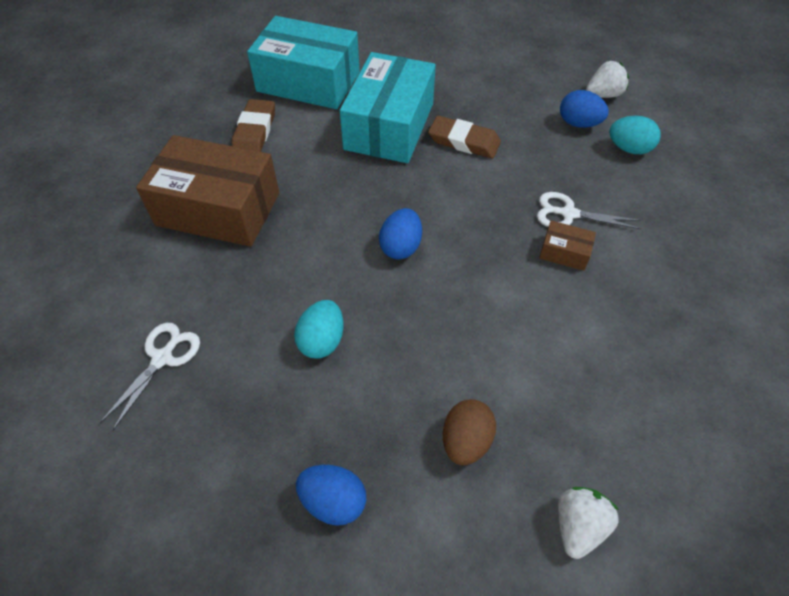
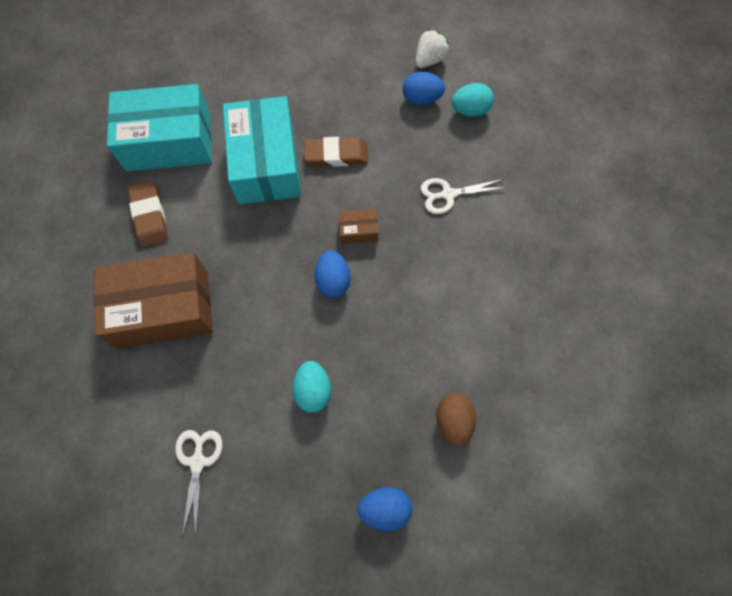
camera: 25 degrees left, 15 degrees up
(564, 252) = (458, 232): brown box -> brown box (358, 230)
(578, 526) = (549, 446): white strawberry -> none

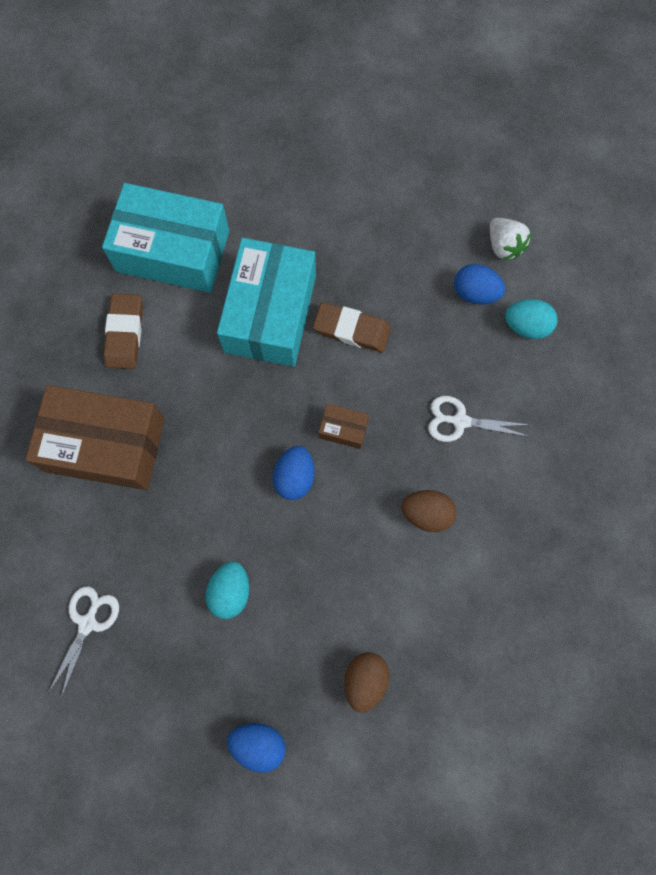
camera: 20 degrees right, 5 degrees up
(429, 60) = (504, 246): white strawberry -> white strawberry turned 90 degrees clockwise
(450, 272) = (426, 513): none -> brown egg

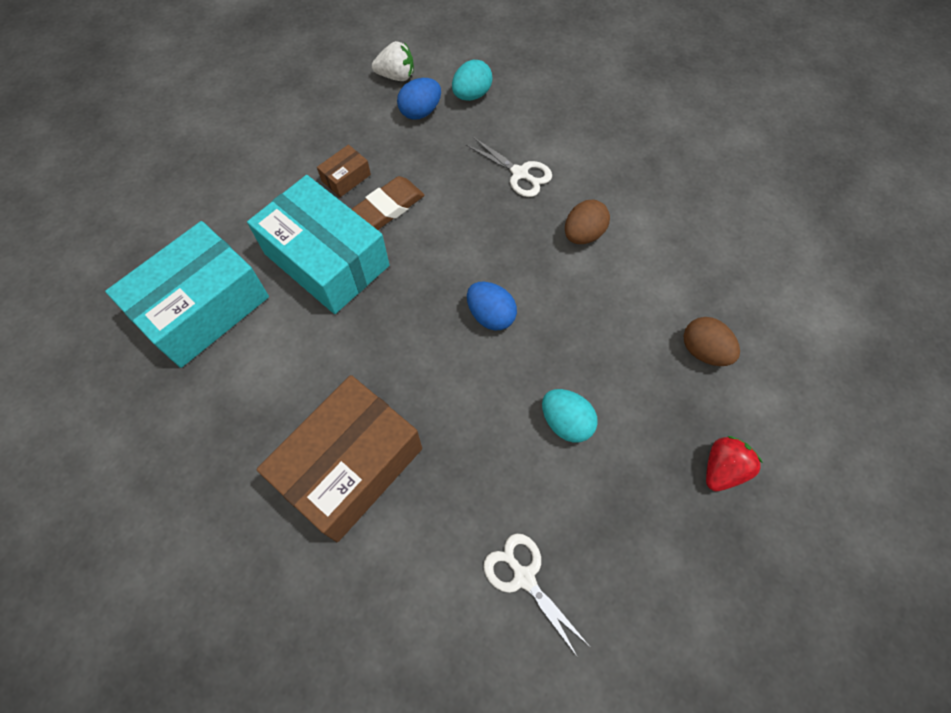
camera: 60 degrees left, 10 degrees down
(125, 333) = (250, 391): brown eraser -> none
(258, 743) = (722, 469): blue egg -> red strawberry
(343, 429) = (471, 257): brown box -> brown box (346, 178)
(460, 421) = (520, 173): white scissors -> white scissors turned 90 degrees counterclockwise

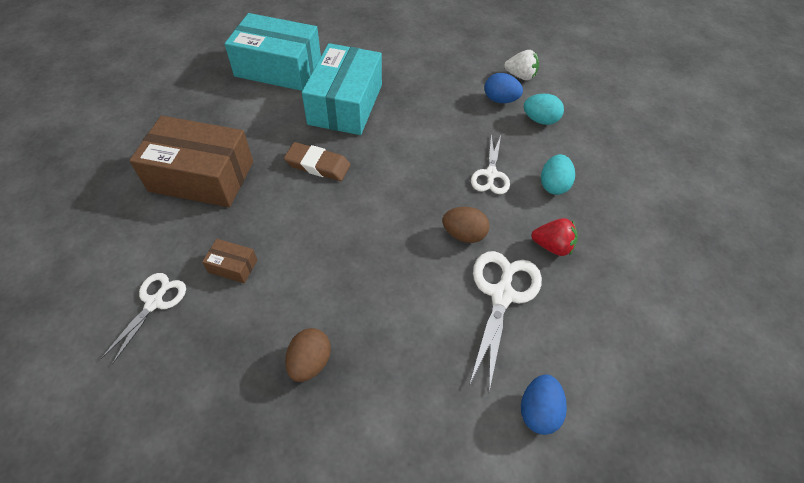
camera: 60 degrees right, 10 degrees down
(346, 178) = (415, 87): brown box -> brown box (233, 266)
(388, 207) = (407, 116): brown eraser -> brown eraser (318, 165)
(396, 76) = (520, 76): white strawberry -> white strawberry turned 45 degrees counterclockwise
(490, 315) = (354, 204): blue egg -> blue egg (538, 411)
(566, 422) = (288, 284): turquoise egg -> turquoise egg (553, 185)
(667, 238) = (502, 295): none -> white scissors
(704, 351) = (405, 362): brown egg -> brown egg (310, 362)
(722, 469) = (297, 415): red strawberry -> red strawberry (552, 246)

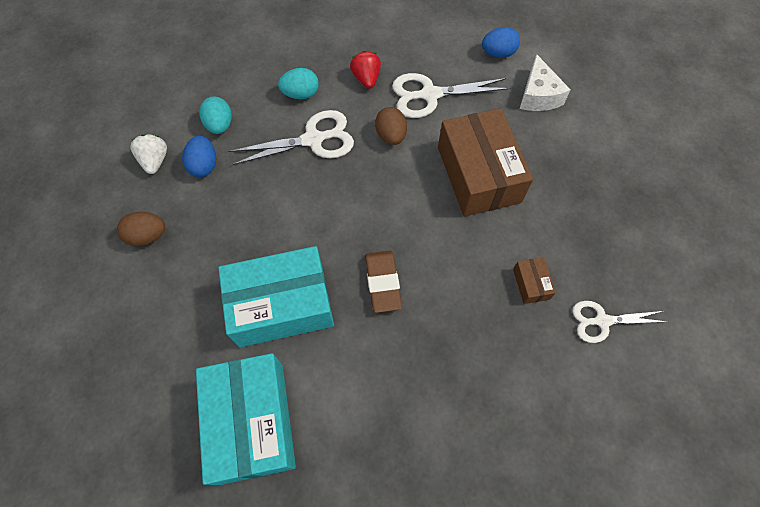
camera: 115 degrees left, 10 degrees up
(201, 176) = (462, 384): brown box -> brown box (478, 174)
(310, 362) = (561, 183): brown egg -> brown egg (148, 236)
(444, 418) = (538, 95): none -> white cheese
(491, 174) = (313, 140): white scissors -> white scissors, size x1.54

